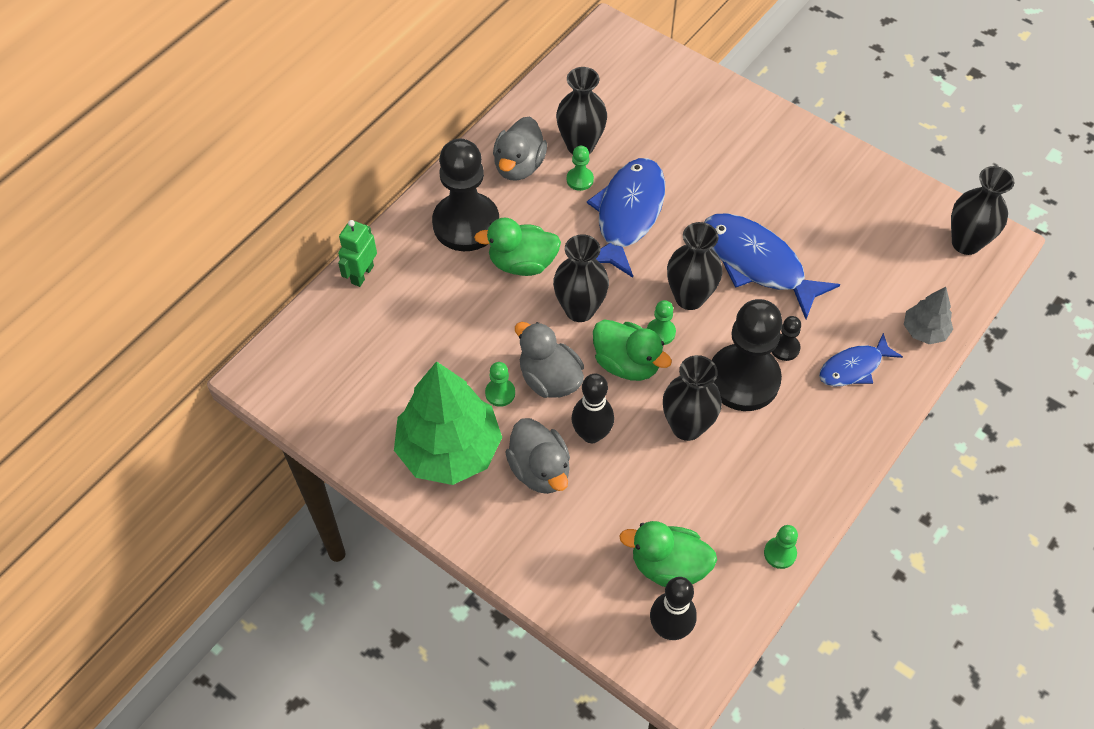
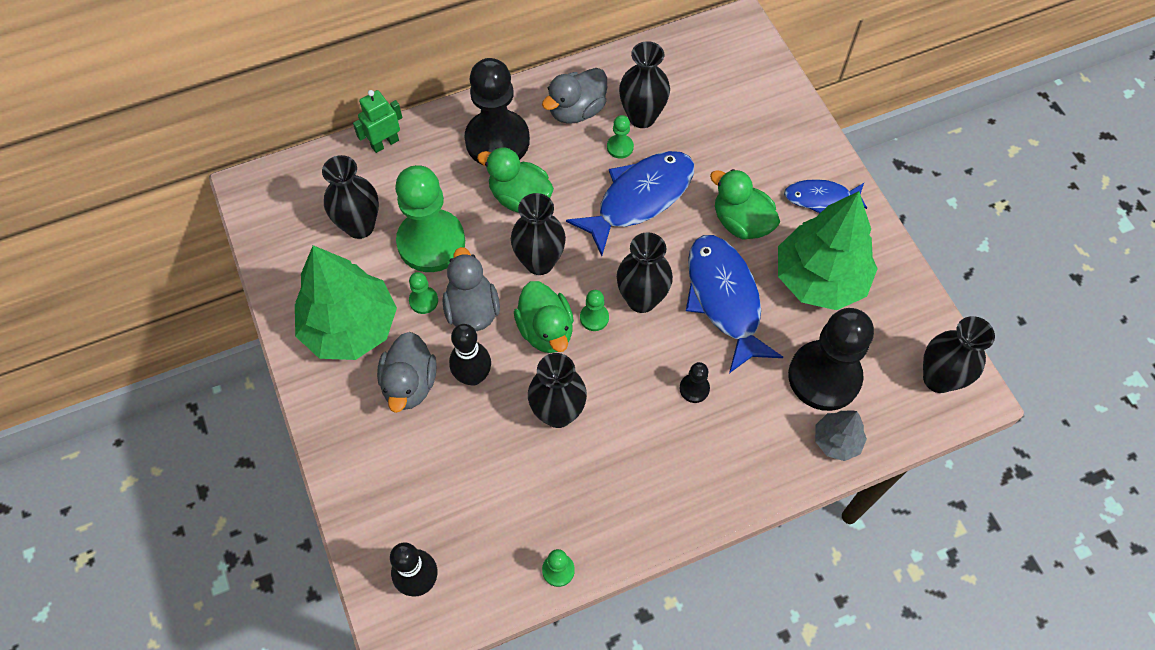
camera: 30 degrees right, 5 degrees up
(392, 358) = (360, 226): none -> black vase
(470, 340) = (431, 242): none -> green pawn
(668, 566) = (456, 526): green duck -> green duck (741, 222)
(743, 379) = (637, 397): black pawn -> black pawn (824, 377)
(821, 210) = (819, 279): none -> green tree
(854, 367) = (745, 440): blue fish -> blue fish (820, 198)

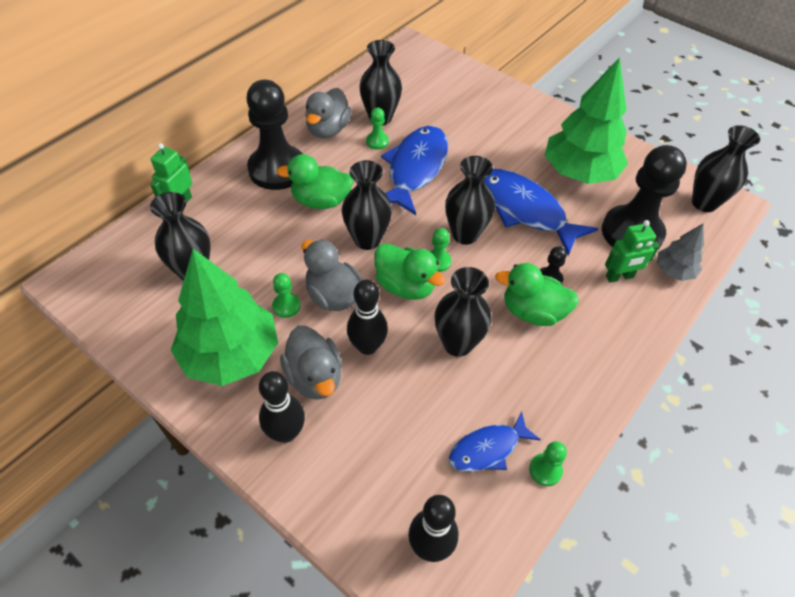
camera: 30 degrees left, 10 degrees down
(358, 424) = (286, 432): none -> black bowling pin
(431, 242) = (266, 260): green pawn -> none
(741, 222) = (499, 158): green duck -> green duck (532, 312)
(771, 420) = (619, 277): none -> green robot
(820, 198) = (541, 124): blue fish -> blue fish (488, 449)

